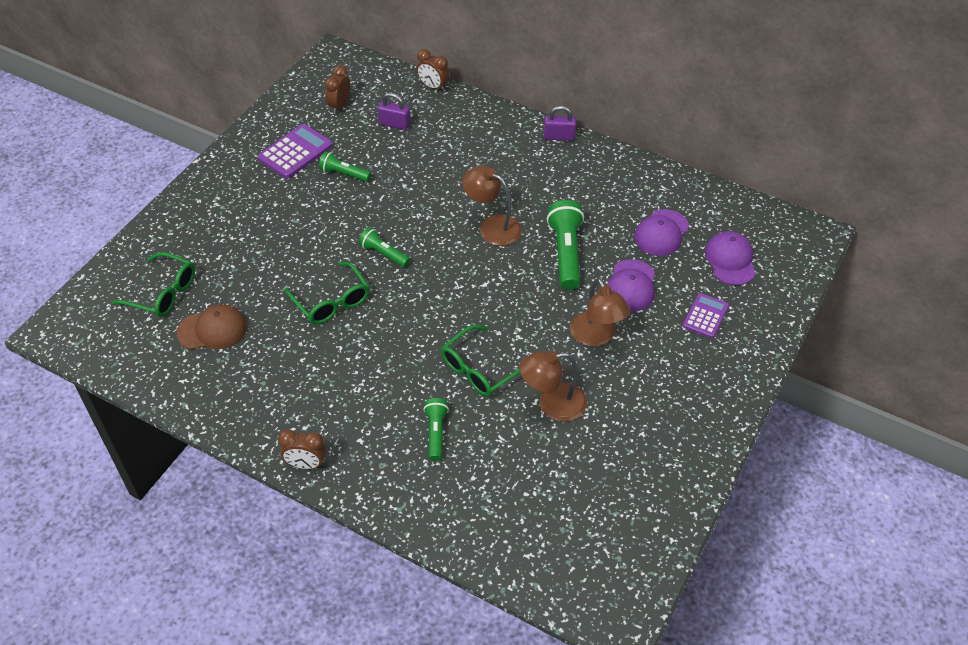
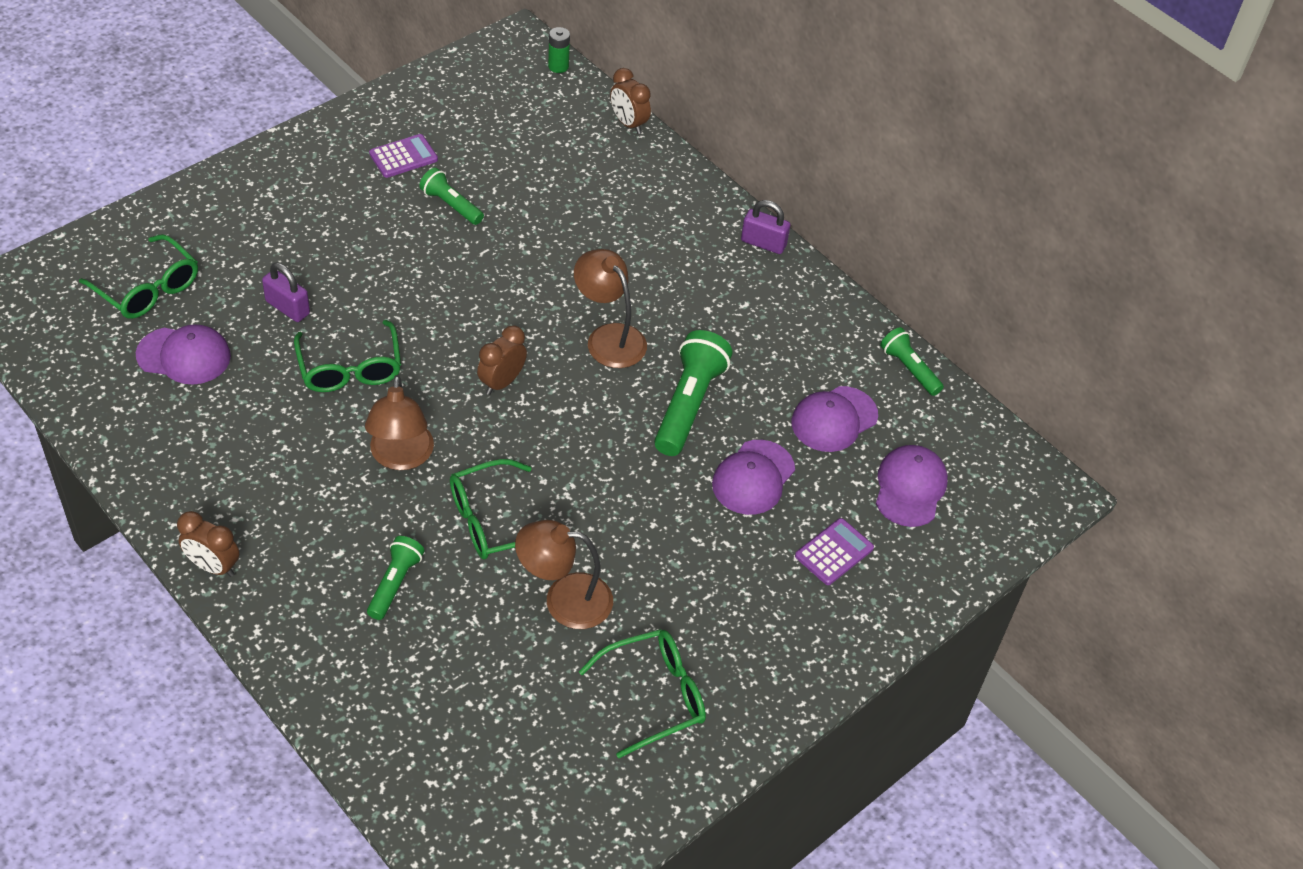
camera: 15 degrees right, 0 degrees up
(212, 330) = (184, 356): brown cap -> purple cap
(295, 152) = (403, 157): purple calculator -> purple calculator, size x0.65
(339, 106) = (491, 112): brown clock -> brown clock (501, 382)
(368, 64) = (558, 66): none -> green battery
(384, 254) = (448, 328): green flashlight -> green flashlight (909, 369)
(394, 124) = (551, 158): purple padlock -> purple padlock (287, 307)
(596, 336) = (670, 530): brown lamp -> brown lamp (401, 457)
(642, 446) = (654, 695): none -> green glasses

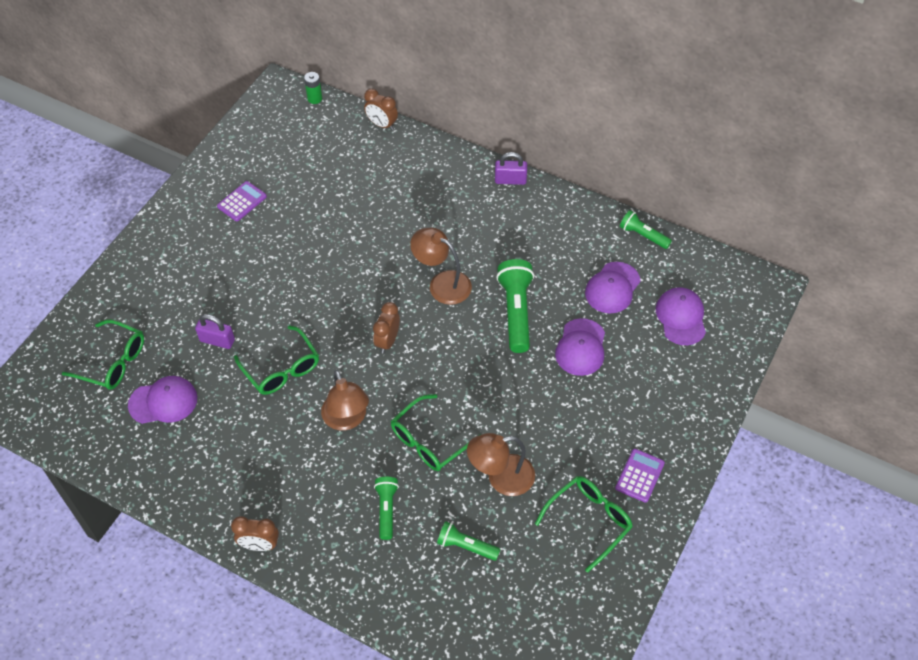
camera: 15 degrees left, 5 degrees up
(451, 205) = (292, 226): green flashlight -> green flashlight (466, 546)
(834, 552) = (654, 379): purple calculator -> purple calculator (639, 476)

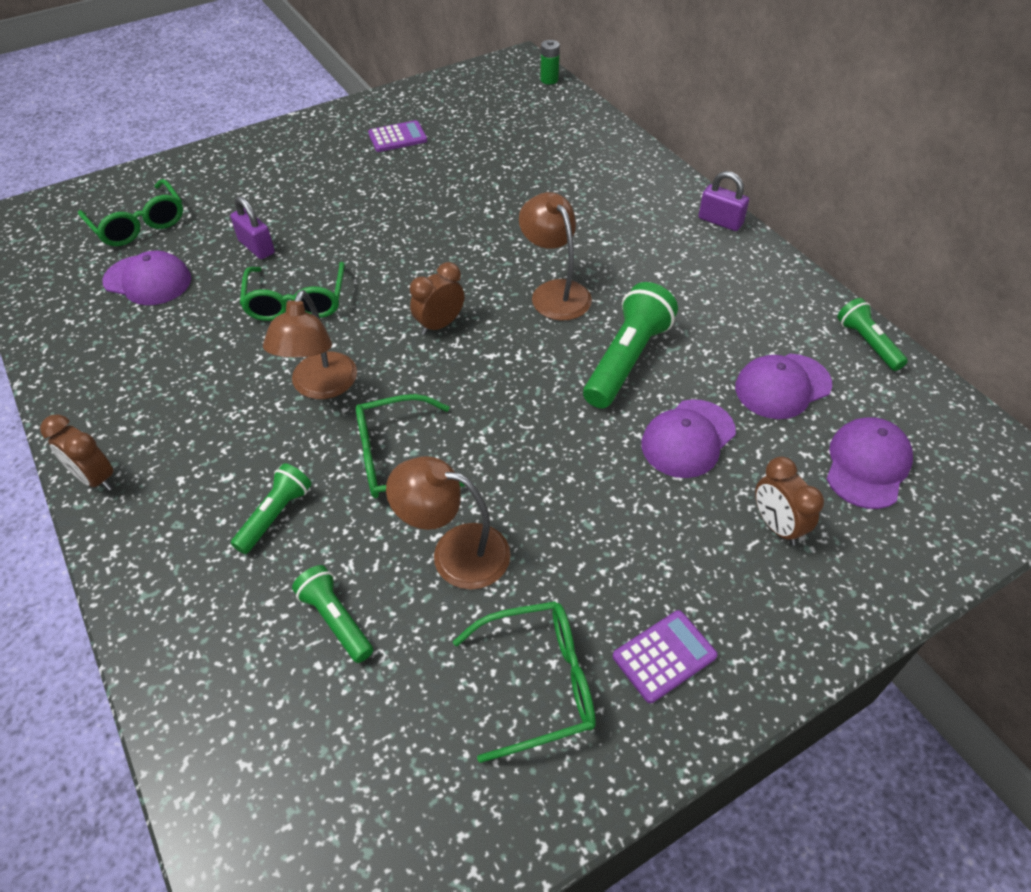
camera: 30 degrees right, 5 degrees down
(382, 125) = (604, 123): brown clock -> brown clock (776, 526)

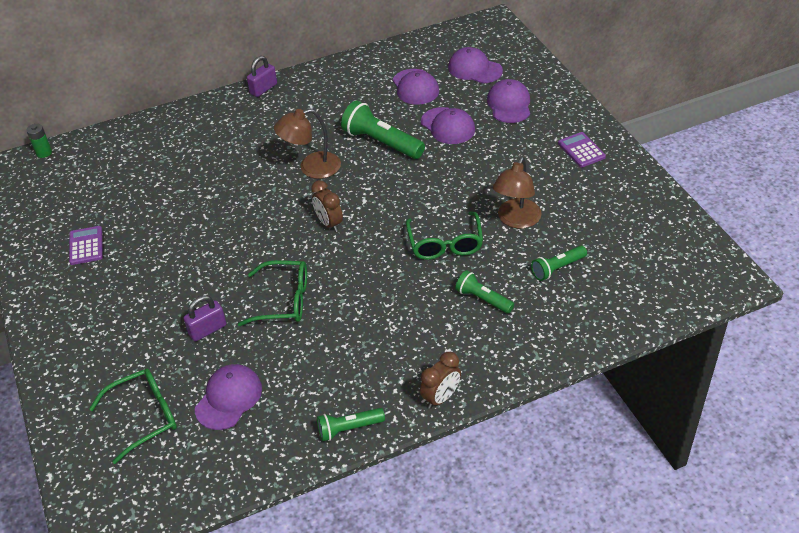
camera: 80 degrees left, 5 degrees down
(320, 387) = (376, 283): brown lamp -> none
(539, 682) = (595, 192): green glasses -> none
(776, 526) = (509, 104): brown clock -> purple cap
(867, 343) = (389, 52): green flashlight -> green flashlight (349, 429)

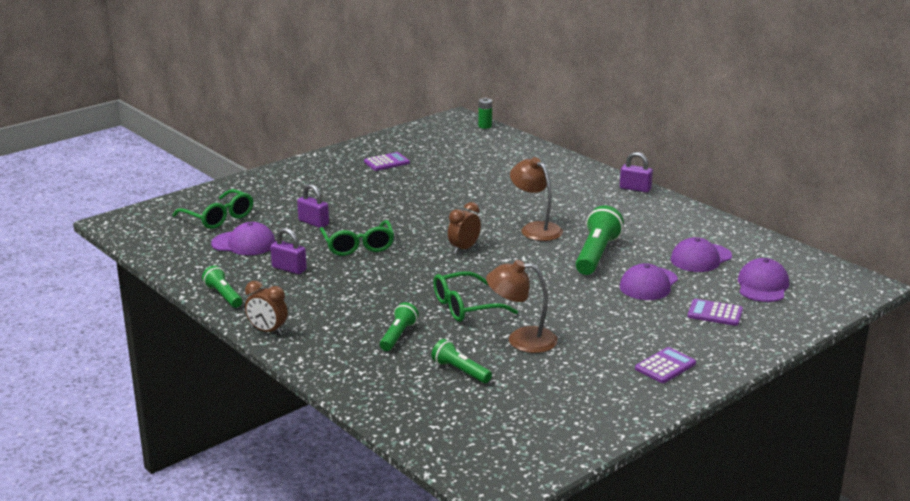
camera: 70 degrees right, 20 degrees down
(310, 364) = (289, 269): none -> purple padlock
(509, 104) = (715, 313): purple cap -> purple calculator

